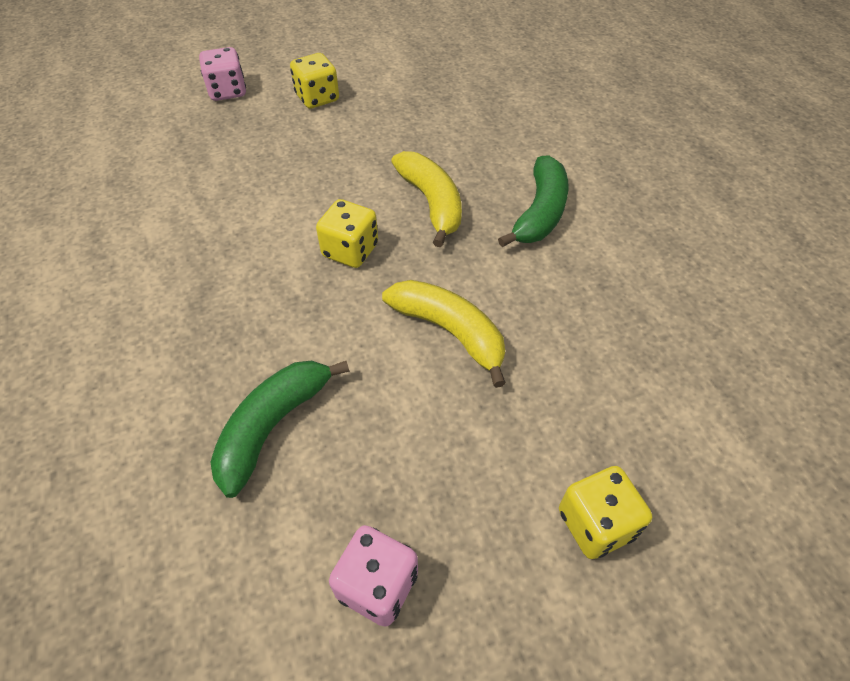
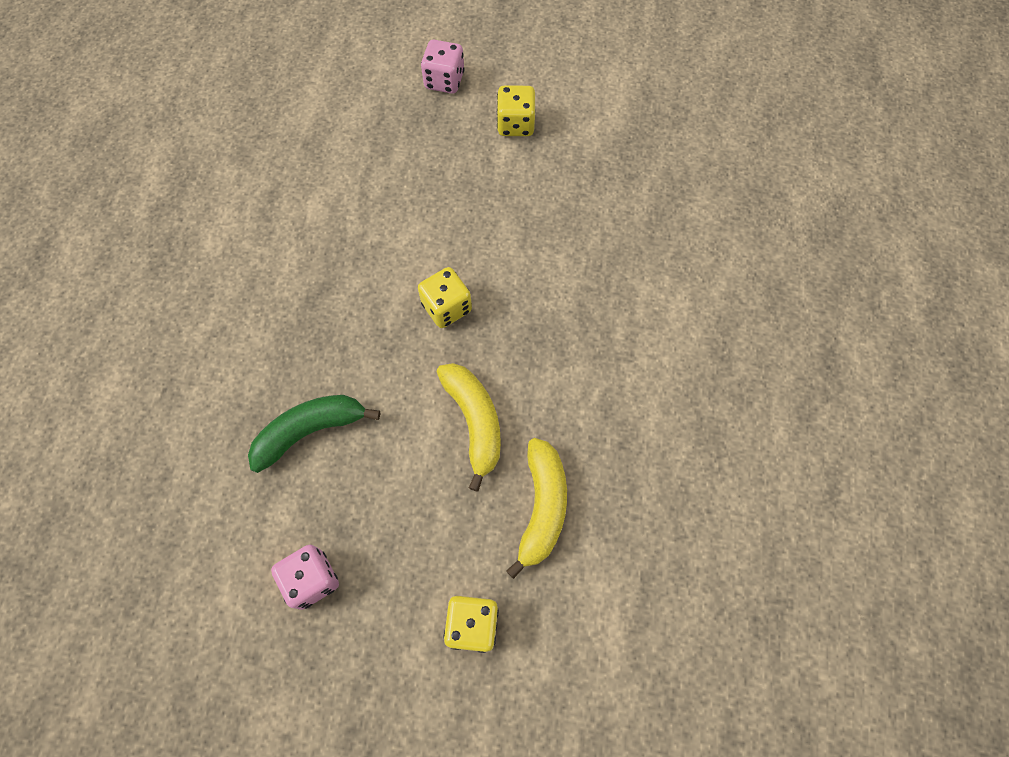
camera: 30 degrees right, 15 degrees up
(431, 203) = (539, 292): yellow banana -> yellow banana (541, 507)
(540, 212) = (623, 348): green banana -> none

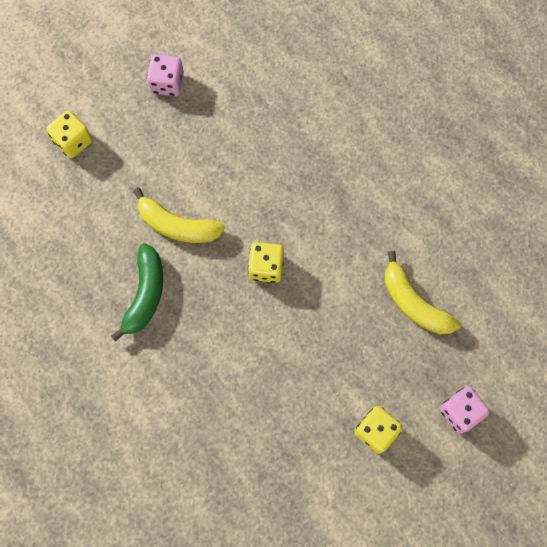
camera: 130 degrees right, 5 degrees up
(310, 431) = (251, 135): green banana -> green banana (145, 294)
(541, 507) = (97, 222): yellow banana -> yellow banana (414, 303)

